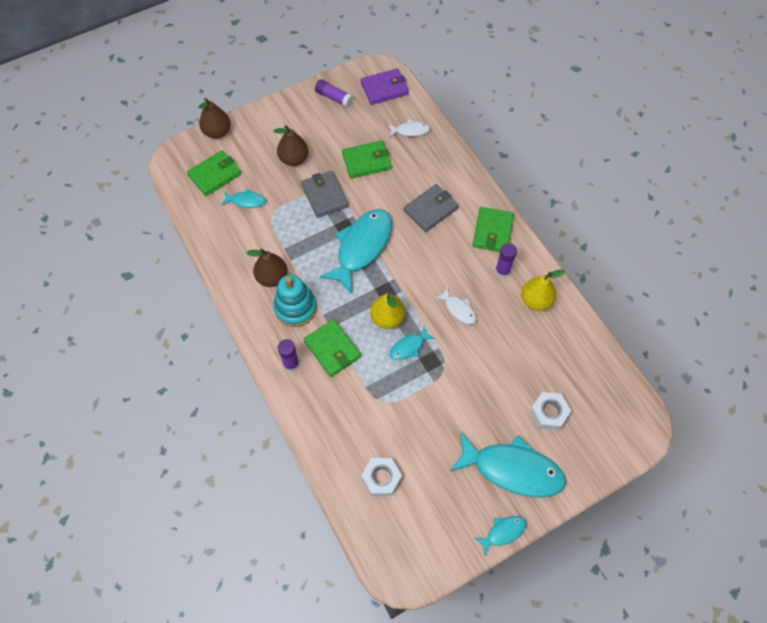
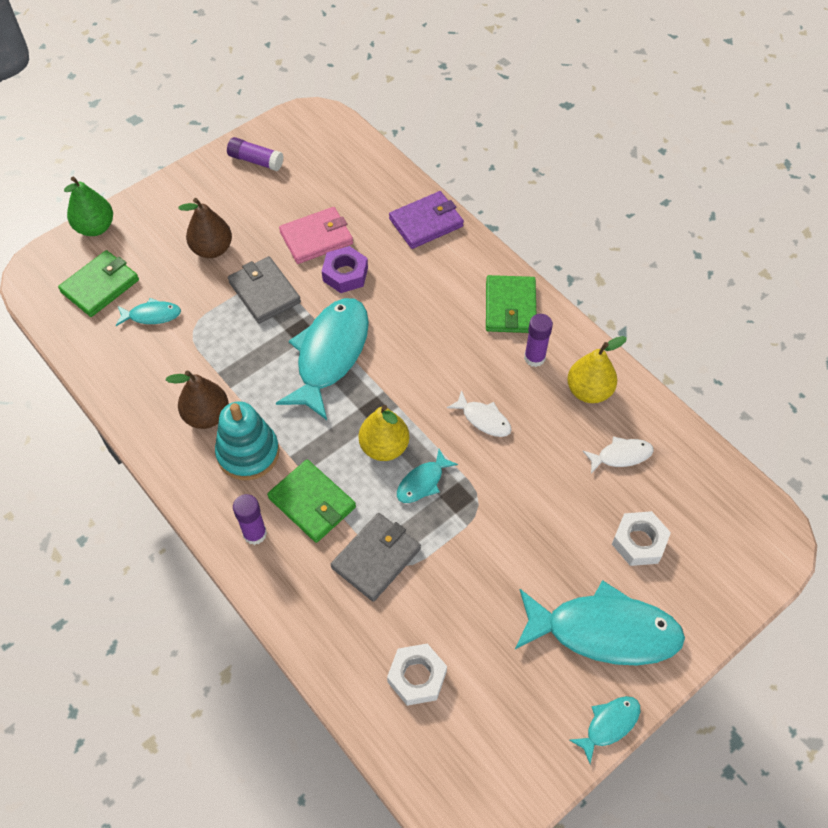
camera: 10 degrees left, 5 degrees down
(217, 132) = (95, 228): brown pear -> green pear
(366, 161) = (316, 238): green wallet -> pink wallet
(382, 190) = (345, 274): none -> purple nut
(384, 88) = (324, 139): purple wallet -> purple wallet (426, 222)
(410, 131) = (370, 190): white fish -> white fish (621, 456)
(430, 209) = (418, 290): grey wallet -> grey wallet (376, 558)

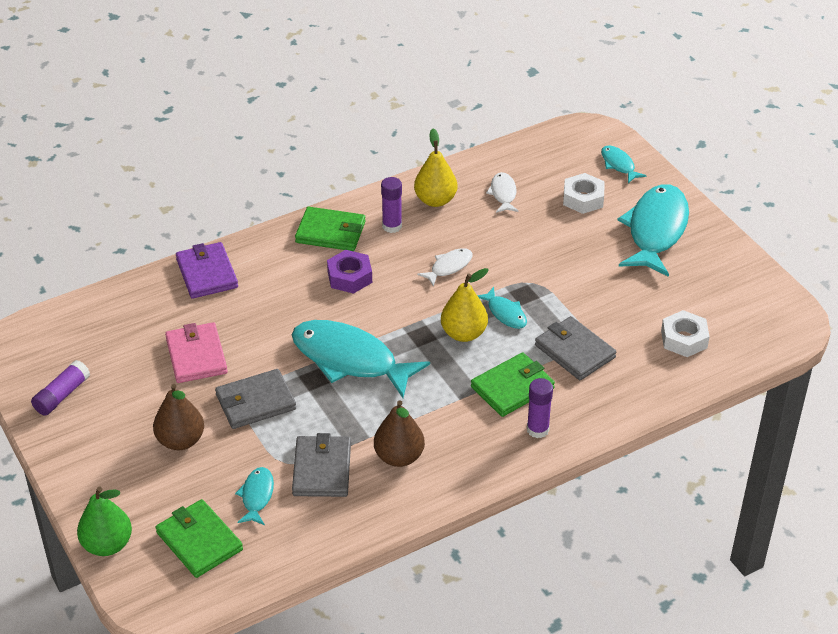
camera: 80 degrees left, 15 degrees down
(186, 357) = (322, 469): none -> grey wallet
(248, 453) = (449, 428): turquoise stacking toy -> none
(345, 274) = (253, 339): purple nut -> purple nut (349, 277)
(609, 724) = (729, 241): turquoise fish -> turquoise fish (618, 165)

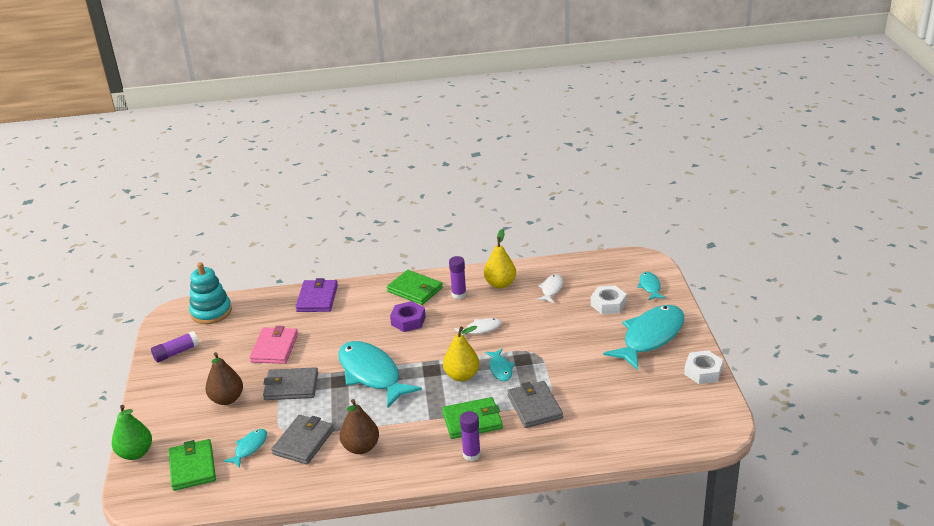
camera: 25 degrees right, 10 degrees down
(70, 326) = (211, 312): none -> turquoise stacking toy
(684, 339) = (624, 418): white nut -> white nut (703, 372)

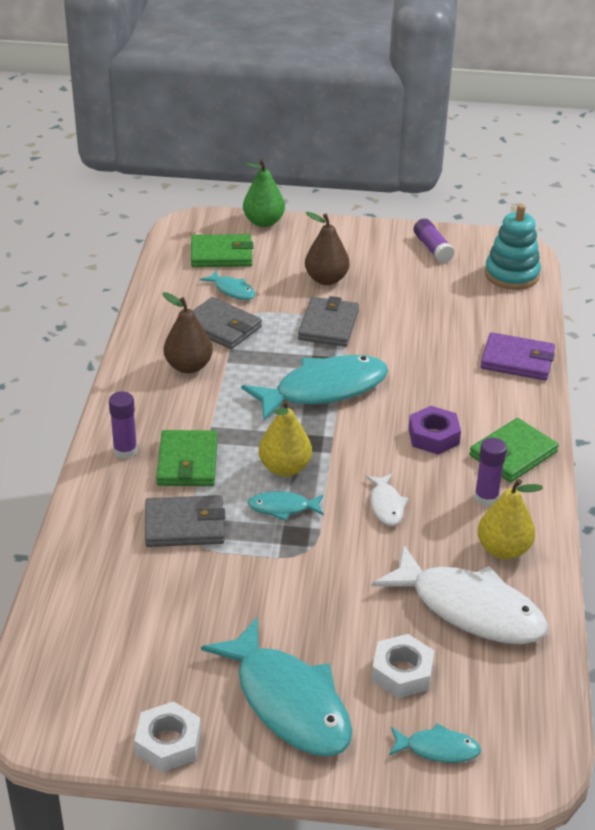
camera: 100 degrees right, 5 degrees up
(274, 348) = (413, 318): pink wallet -> none
(551, 289) = (470, 609): white fish -> white fish, size x2.15

